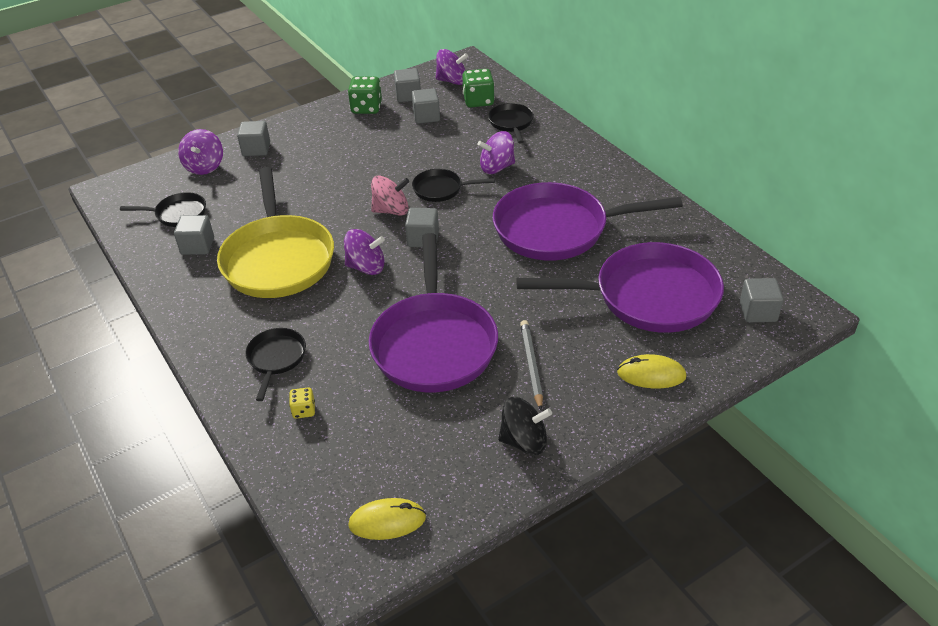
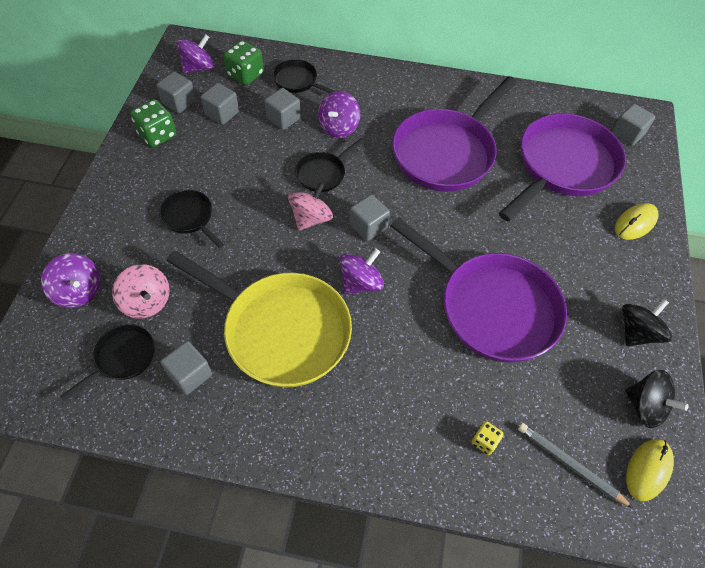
camera: 50 degrees left, 15 degrees up
(229, 194) = (147, 302): none -> pink spinning top
(256, 149) = (107, 239): grey cube -> grey cube (283, 118)
(276, 359) = (405, 419): black pan -> black pan (190, 218)
(450, 487) = (645, 407): none -> black spinning top
(531, 365) = (568, 272): grey pencil -> grey pencil (570, 464)

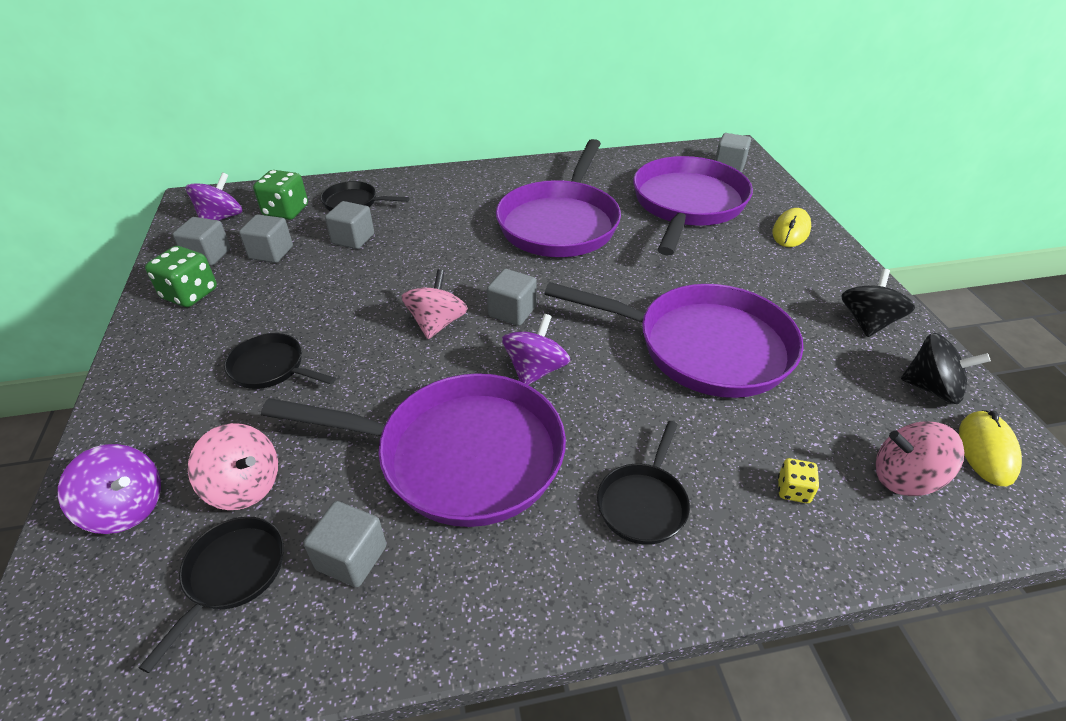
camera: 20 degrees left, 15 degrees down
(280, 330) = (459, 455): yellow pan -> purple pan
(323, 173) = (429, 276): black pan -> black pan (643, 502)
(338, 127) = (425, 231): purple spinning top -> none
(570, 464) = (904, 478): grey pencil -> pink spinning top

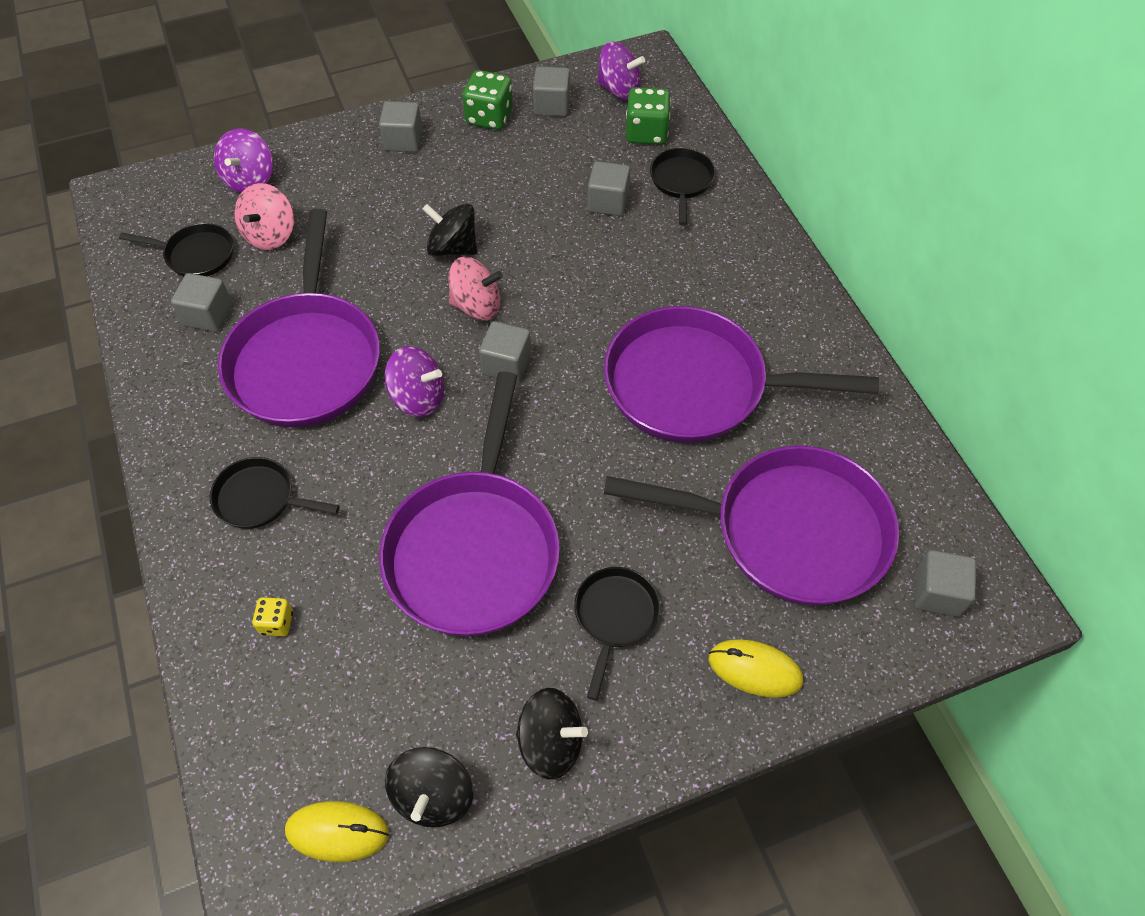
camera: 80 degrees right, 15 degrees up
(271, 252) = (567, 148): grey cube -> grey cube (403, 140)
(271, 368) = (398, 206): black pan -> black pan (614, 617)
(355, 333) = (453, 247): none -> black spinning top
(904, 478) = (295, 731): pink spinning top -> none

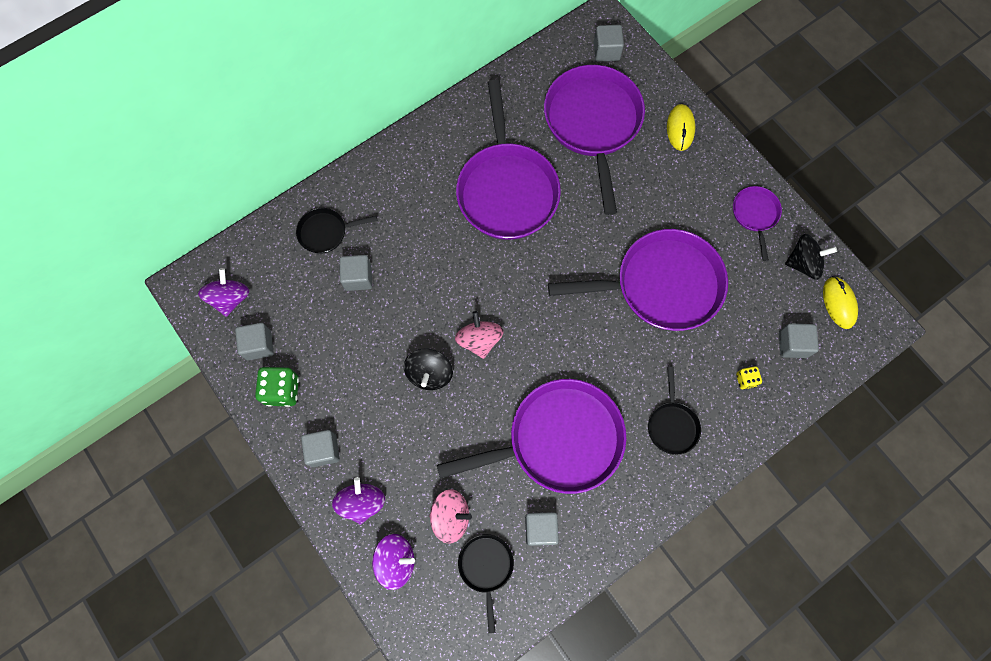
camera: 105 degrees left, 15 degrees up
(418, 397) = (566, 353): purple spinning top -> purple spinning top (362, 502)
(506, 364) = (523, 306): grey cube -> grey cube (792, 344)
(551, 742) = (755, 215): black spinning top -> purple pan
(614, 617) = (676, 200): black pan -> none
(646, 133) = (278, 267): green dice -> none

